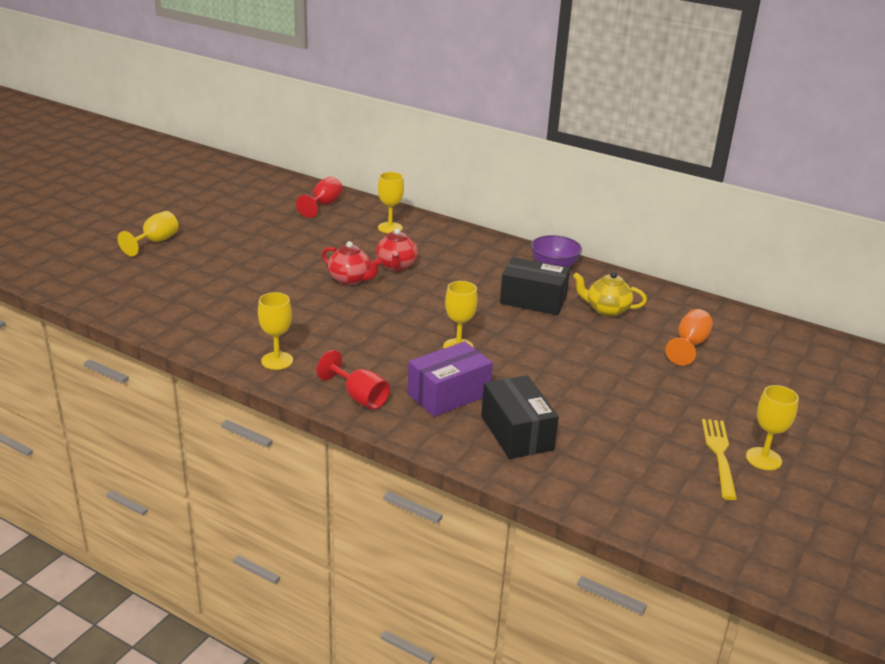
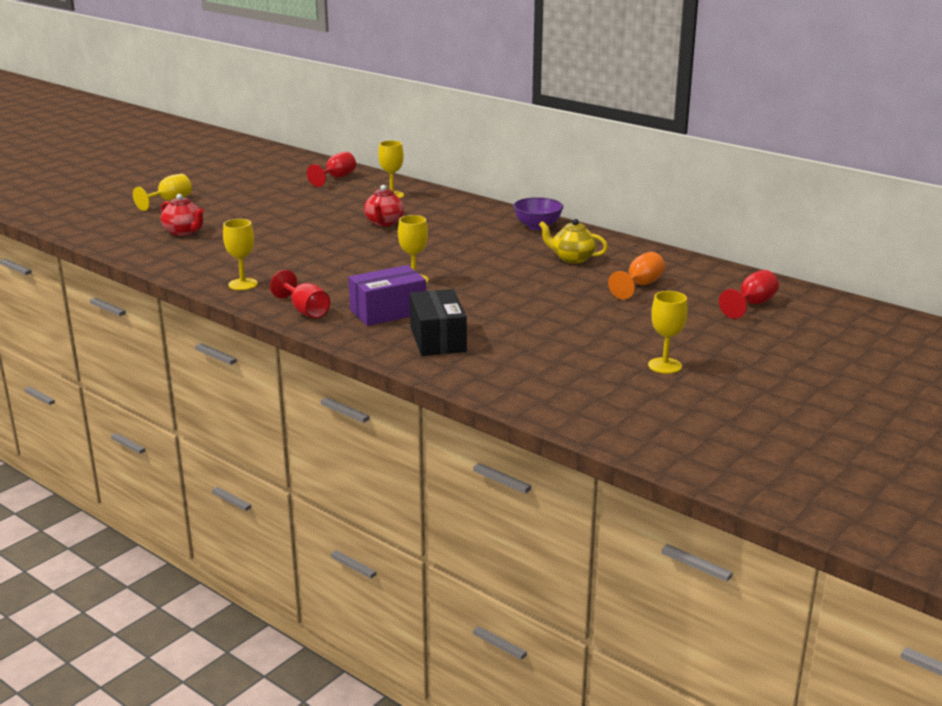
camera: 10 degrees right, 5 degrees down
(350, 279) = (336, 231): red teapot -> red teapot (184, 232)
(533, 300) = (503, 250): black box -> none
(719, 455) = (623, 361): yellow fork -> none
(808, 367) = (752, 304): none -> red goblet

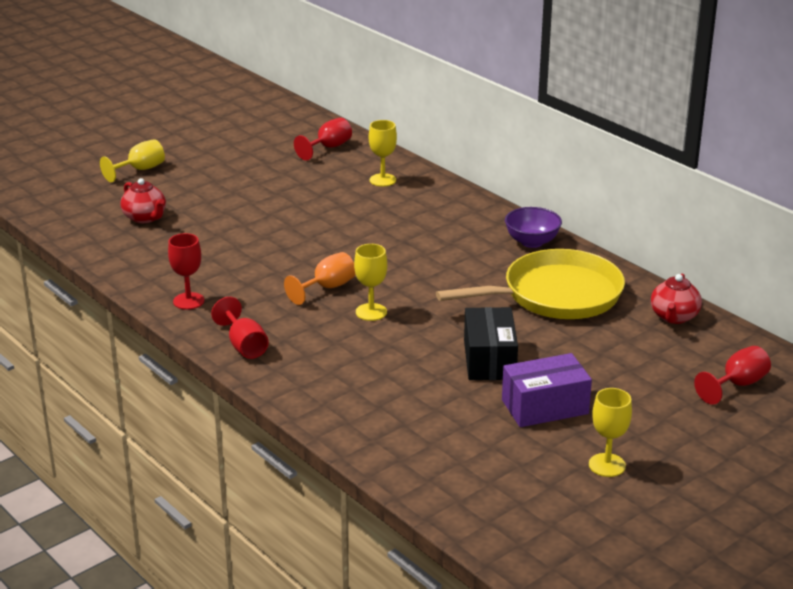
camera: 10 degrees right, 5 degrees up
(243, 284) = (188, 301): yellow goblet -> red goblet
(384, 223) = (362, 222): red teapot -> red teapot (674, 317)
(388, 312) = (331, 356): purple box -> purple box (545, 407)
(438, 339) = (373, 401): black box -> black box (489, 360)
(572, 258) = (555, 295): yellow teapot -> yellow pan
(640, 285) = (619, 343): orange goblet -> orange goblet (327, 288)

